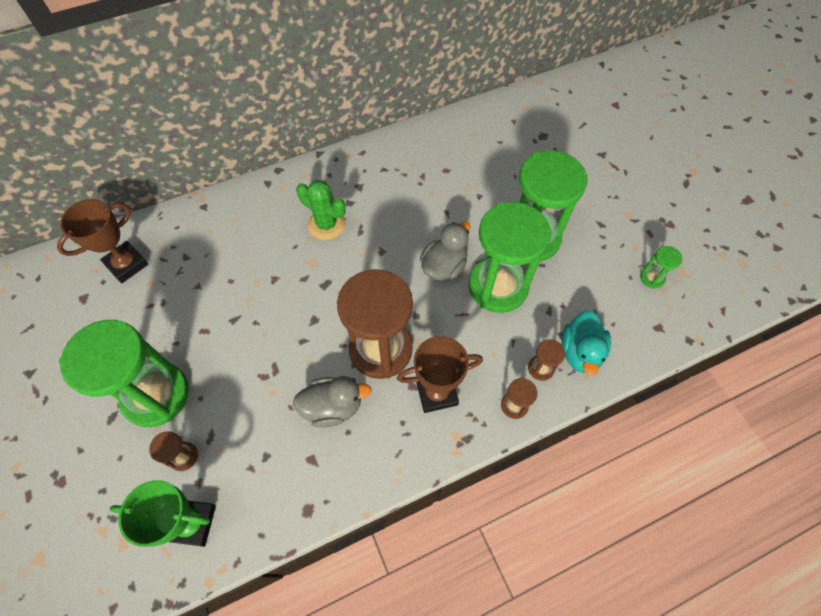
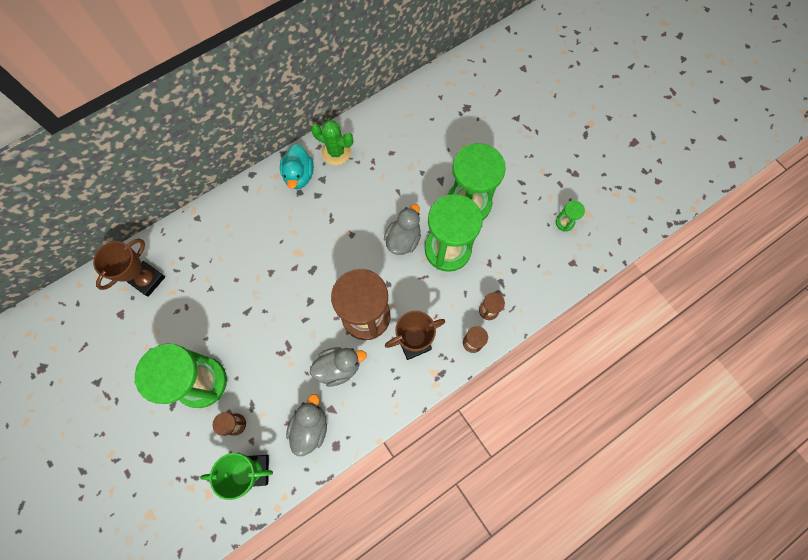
camera: 10 degrees left, 10 degrees up
(279, 479) = (310, 427): none -> grey duck
(326, 224) = (302, 218): green cactus -> green cactus (336, 152)
(580, 352) = (516, 292): turquoise duck -> turquoise duck (299, 176)

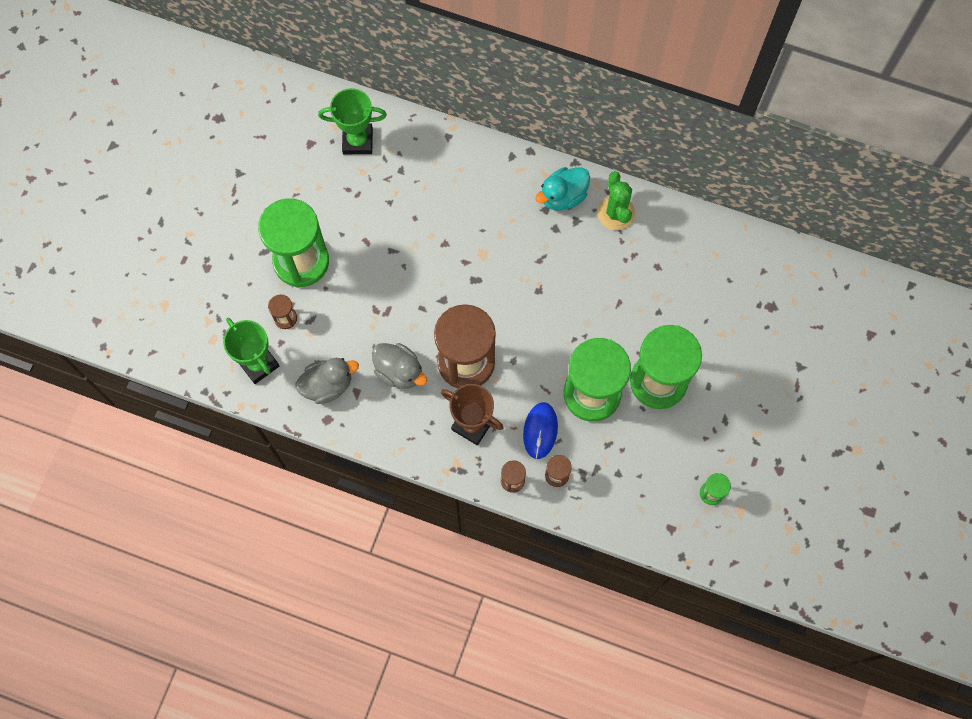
camera: 55 degrees right, 0 degrees up
(147, 280) = (357, 141): brown trophy -> green trophy
(403, 239) = (570, 343): grey duck -> none
(450, 300) = (540, 431): none -> blue mouse

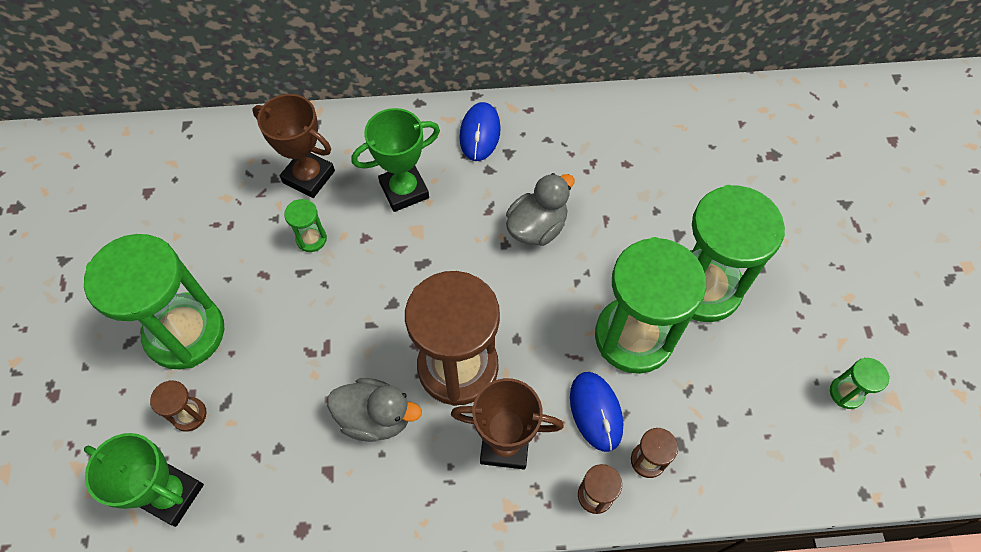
camera: 25 degrees left, 10 degrees down
(327, 385) = (283, 480): grey duck -> grey duck (537, 227)
(357, 141) = (207, 167): green trophy -> green trophy (404, 190)
(408, 229) = (311, 239): none -> green hourglass
(425, 179) = (308, 177): none -> brown trophy
(563, 196) = (480, 133): turquoise duck -> blue mouse
(616, 213) = (548, 127): green cactus -> none

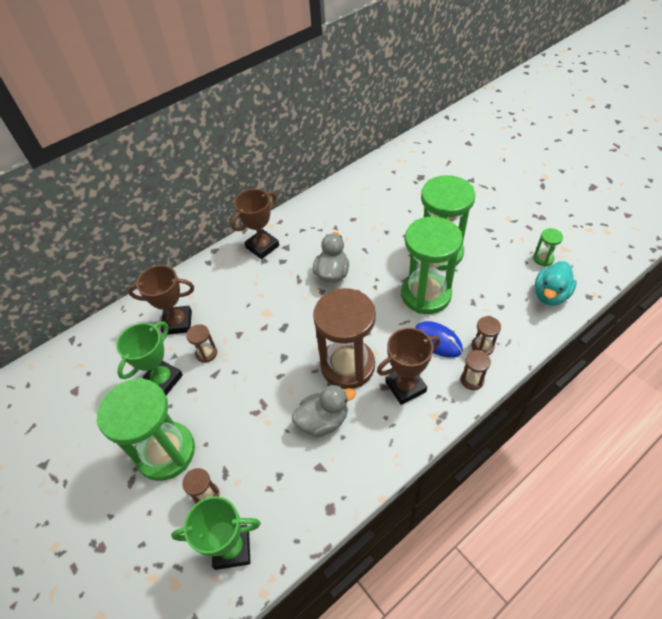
camera: 30 degrees left, 10 degrees down
(311, 239) = (206, 353): green hourglass -> brown hourglass
(404, 190) = (242, 297): green trophy -> green trophy (163, 380)
(480, 133) = (262, 246): blue mouse -> brown trophy
(807, 453) = (550, 295): none -> turquoise duck

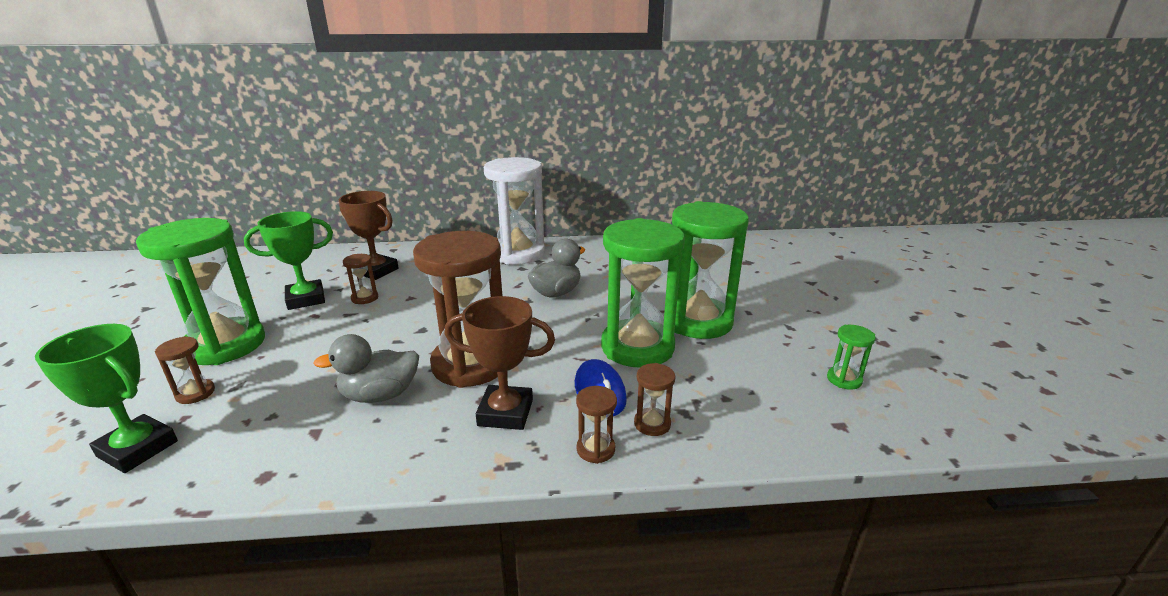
camera: 30 degrees right, 25 degrees down
(262, 246) = (518, 253): brown trophy -> white hourglass
(323, 420) = (380, 395): grey duck -> grey duck turned 150 degrees clockwise
(550, 295) = (817, 418): turquoise duck -> none

